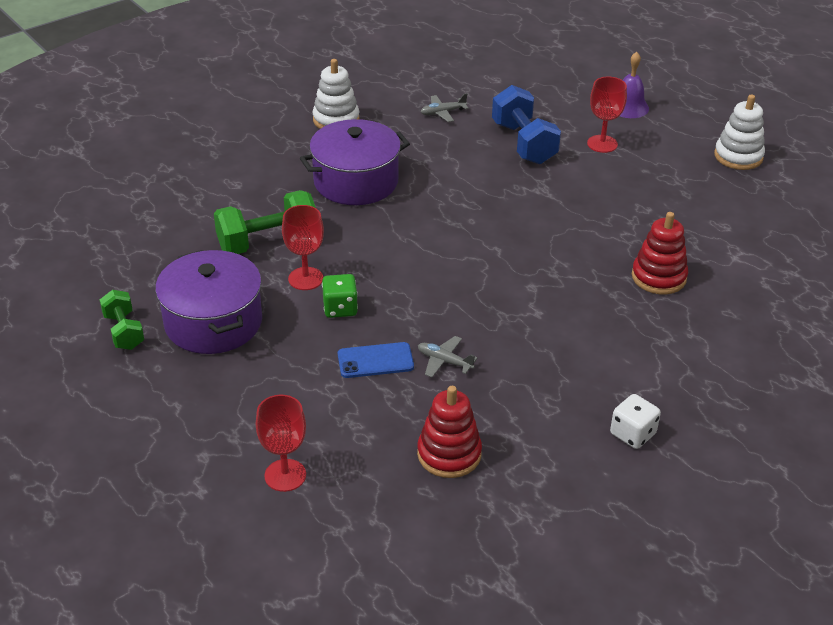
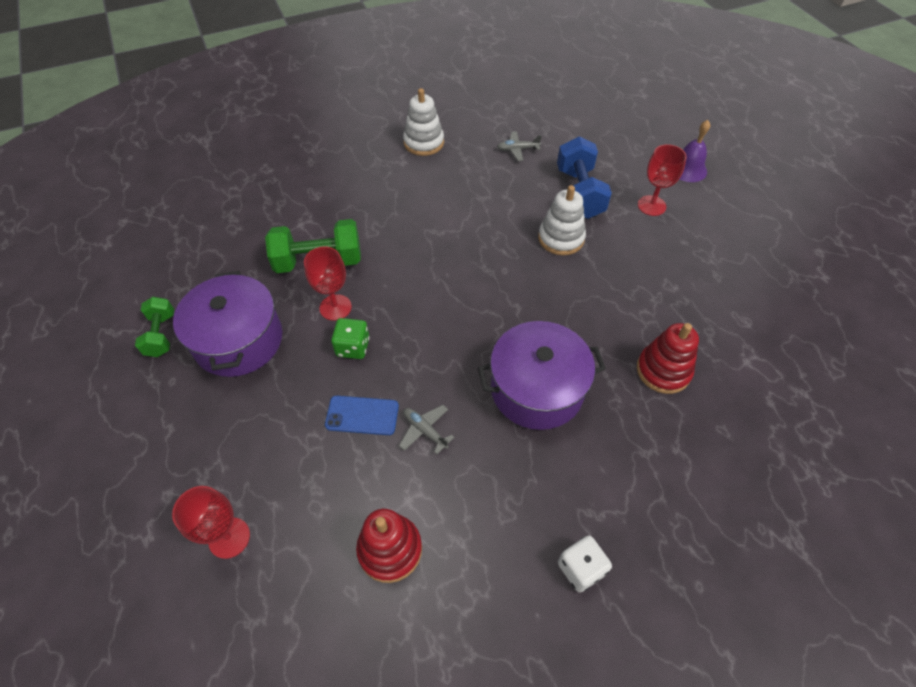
camera: 15 degrees right, 15 degrees up
(356, 182) = (417, 210): purple pot -> purple pot (537, 389)
(738, 156) = (780, 241): white stacking toy -> white stacking toy (561, 238)

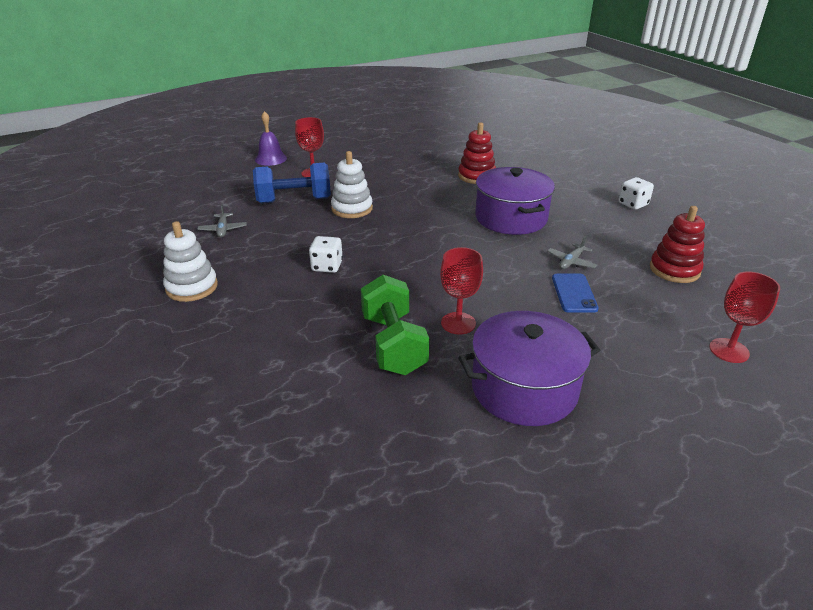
camera: 95 degrees left, 20 degrees down
(161, 335) = (541, 465): green dumbbell -> none
(353, 347) = (504, 306): green dice -> none
(444, 220) = (327, 266): none -> white dice

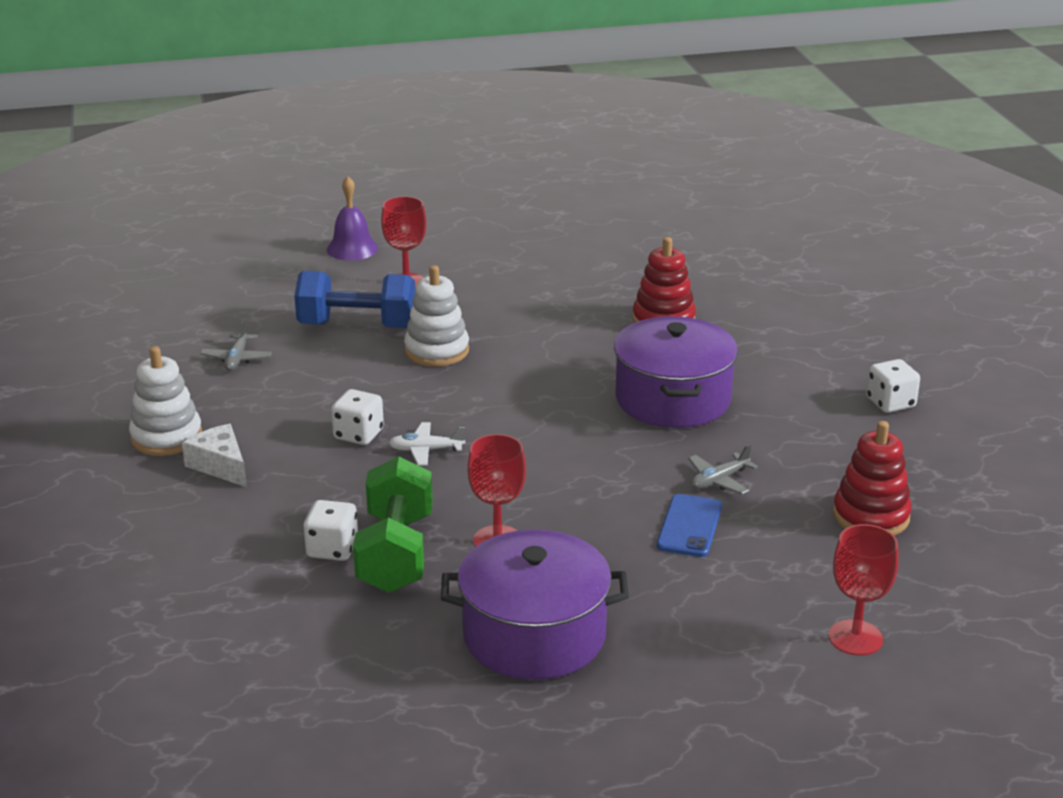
camera: 15 degrees right, 5 degrees down
(238, 301) = (220, 465): none -> white cheese
(346, 349) = (332, 549): none -> white dice
(377, 270) = (426, 450): none -> white plane

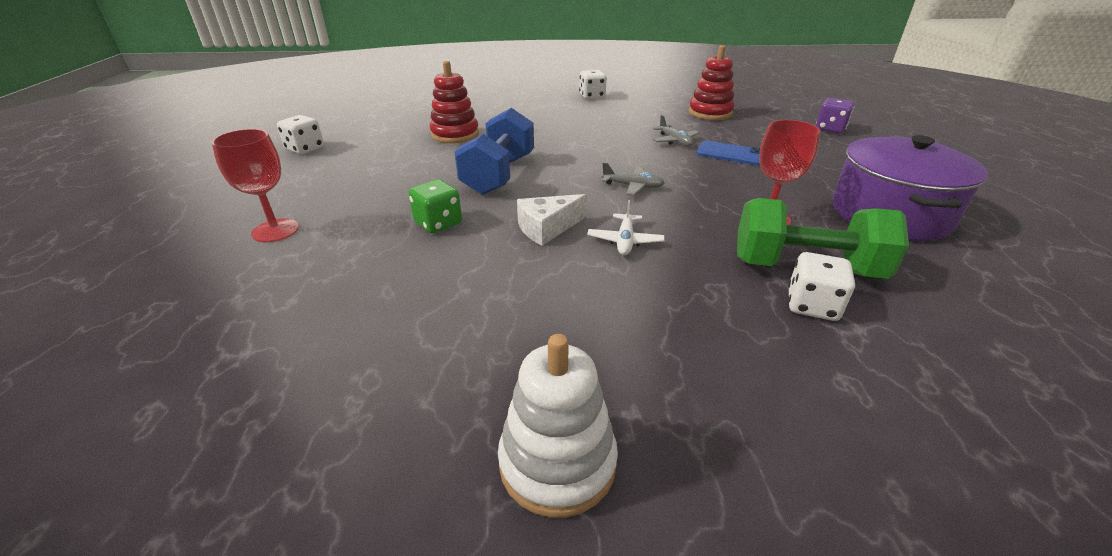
camera: 80 degrees left, 5 degrees up
(220, 465) = (645, 395): white cheese -> white cheese (547, 228)
(237, 359) = (355, 373): grey plane -> grey plane (632, 186)
(352, 249) = (143, 260): purple bell -> none
(357, 326) = (346, 267): blue dumbbell -> blue dumbbell (499, 175)
(358, 434) = (588, 278): white dice -> white dice (305, 149)
(436, 351) = (438, 223): white stacking toy -> green dice
(673, 399) = (568, 143): purple pot -> none
(855, 638) = (830, 129): red goblet -> purple dice

